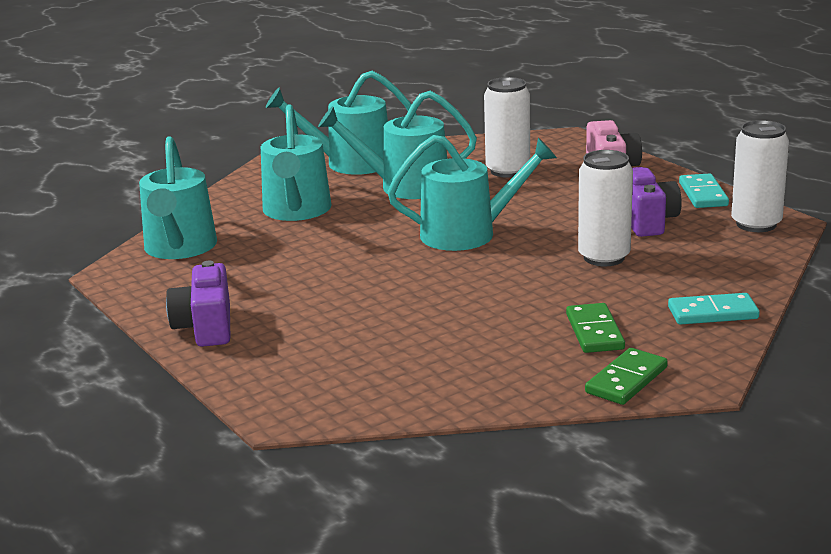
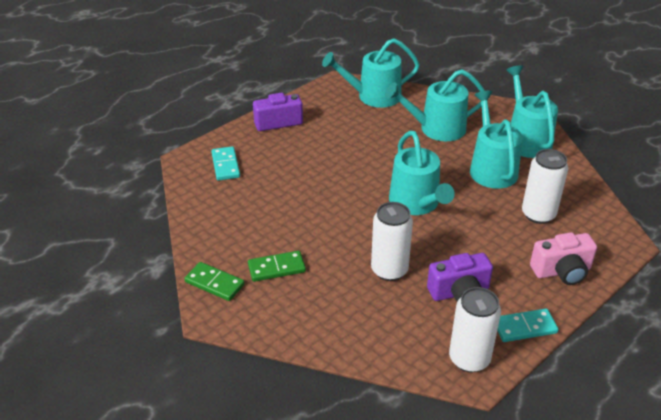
camera: 80 degrees right, 15 degrees up
(712, 313) = (306, 326): turquoise domino -> turquoise domino (225, 165)

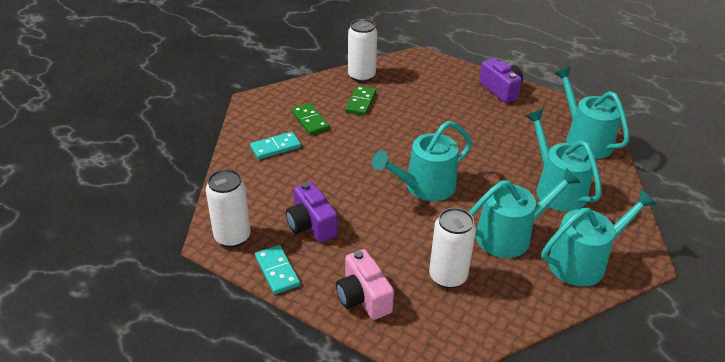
camera: 75 degrees right, 0 degrees up
(214, 283) = (285, 96): green domino -> green domino (361, 102)
(225, 165) = (423, 75): turquoise domino -> turquoise domino (275, 147)
(389, 270) = (326, 180): white can -> white can (361, 76)

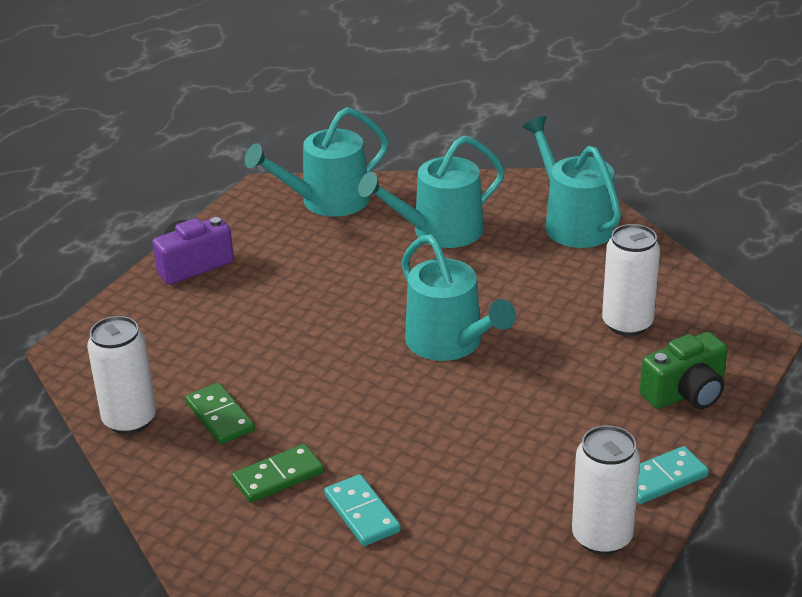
camera: 90 degrees left, 5 degrees down
(311, 225) = (556, 452): purple camera -> none
(361, 102) = (220, 416): green domino -> green domino turned 45 degrees clockwise
(363, 297) = (686, 393): pink camera -> green camera
(509, 235) = (539, 273): turquoise watering can -> none

